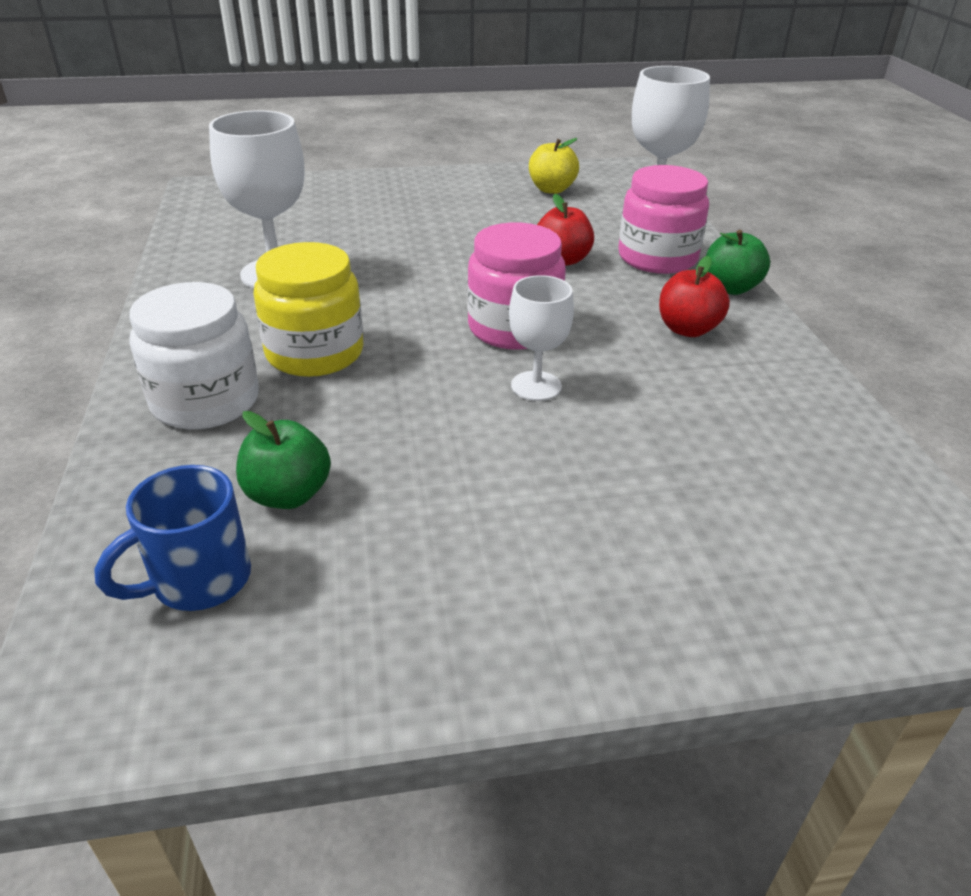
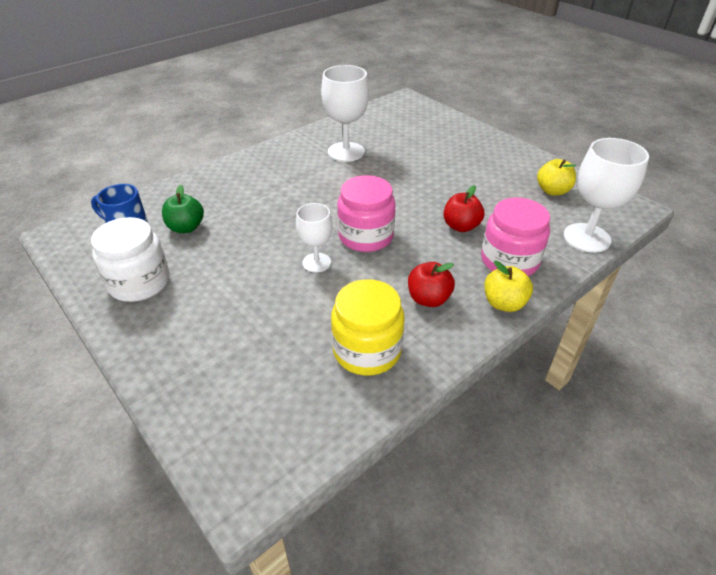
camera: 60 degrees right, 5 degrees up
(206, 401) = (232, 182): white jar -> white jar (139, 283)
(315, 353) = (289, 190): yellow jar -> yellow jar (367, 350)
(730, 288) = (504, 303): green apple -> yellow apple

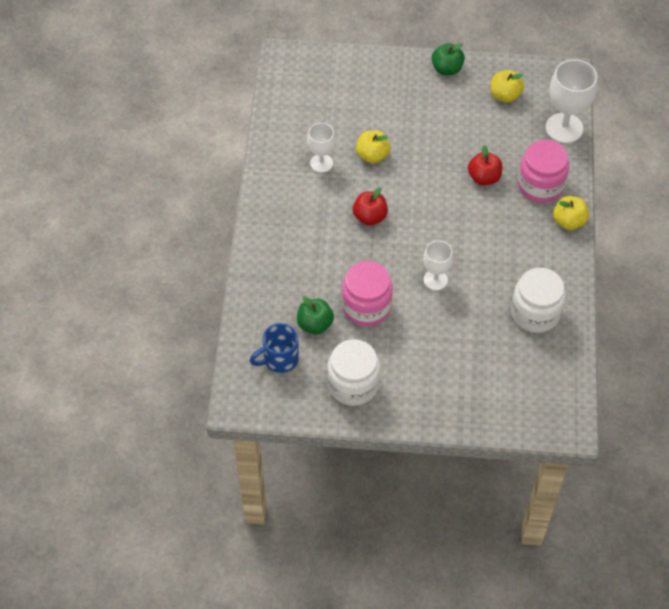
camera: 45 degrees left, 15 degrees up
(346, 152) = (321, 163): white goblet -> white goblet, size x0.60
(365, 236) = (438, 234): pink jar -> pink jar (366, 306)
(367, 350) = (535, 313): yellow jar -> white jar
(388, 167) = (372, 155): none -> yellow apple
(428, 299) = (527, 252): red apple -> red apple (370, 217)
(520, 154) = (447, 69): none -> green apple

